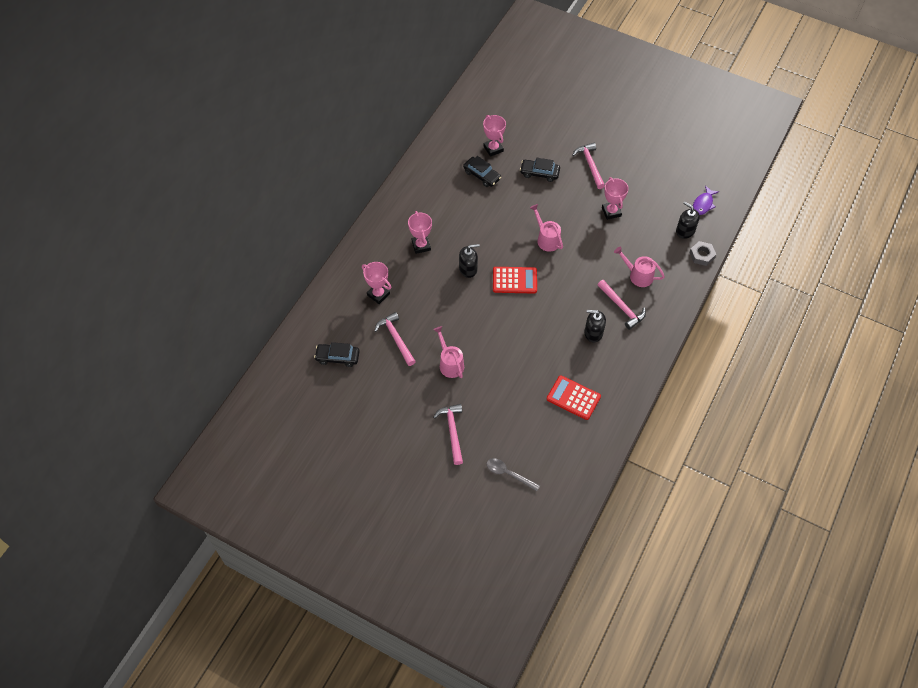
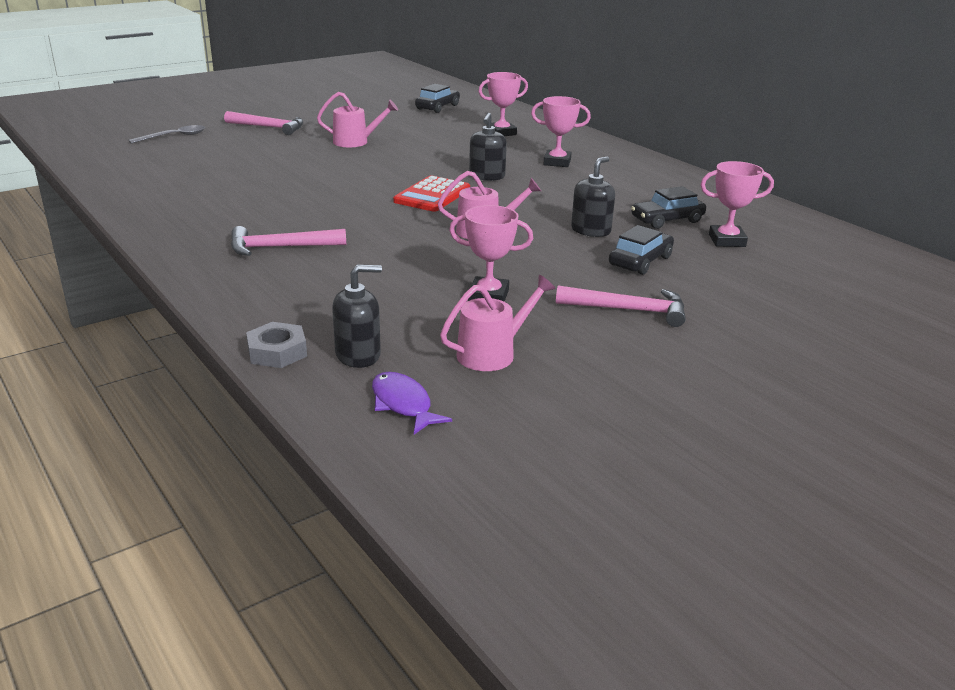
camera: 115 degrees right, 30 degrees down
(396, 338) = (427, 129): pink hammer -> none
(573, 398) = (199, 183): red calculator -> none
(593, 333) = (271, 217): black soap dispenser -> black soap dispenser (591, 230)
(638, 275) = (321, 277): pink watering can -> pink watering can (492, 353)

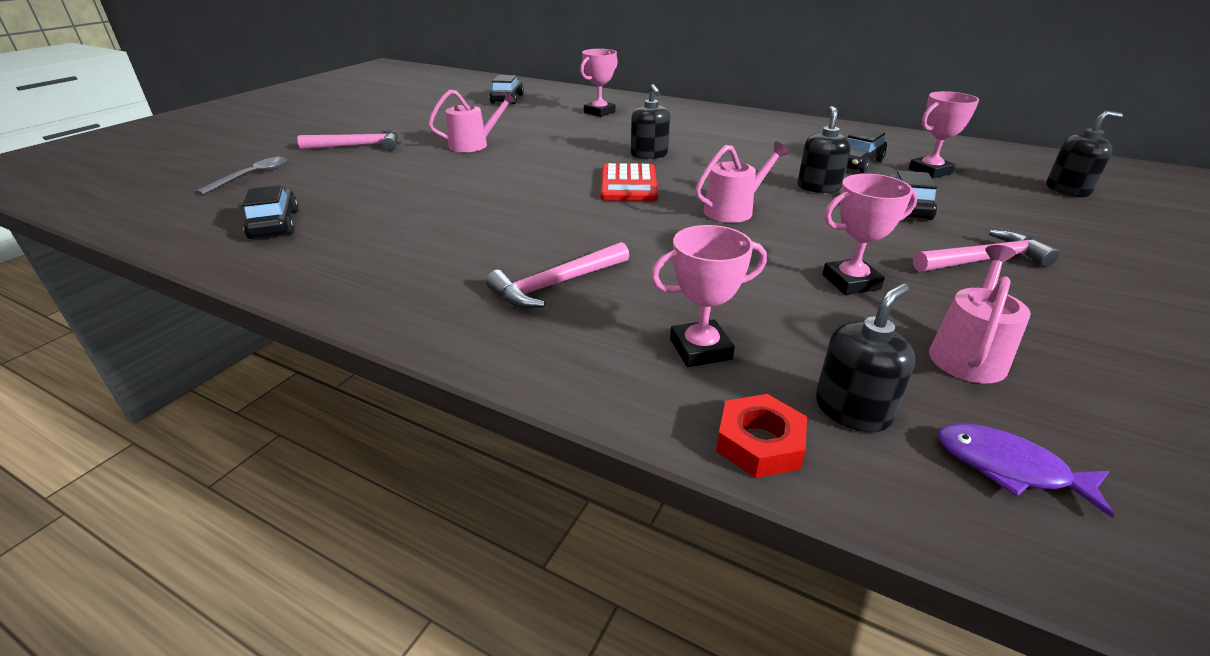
camera: 25 degrees left, 5 degrees up
(154, 172) = (275, 224): none -> black car
(277, 352) = (759, 443): grey nut -> red nut
(557, 162) = (687, 130): pink trophy -> pink trophy (700, 349)
(839, 284) = (1067, 190): none -> black soap dispenser

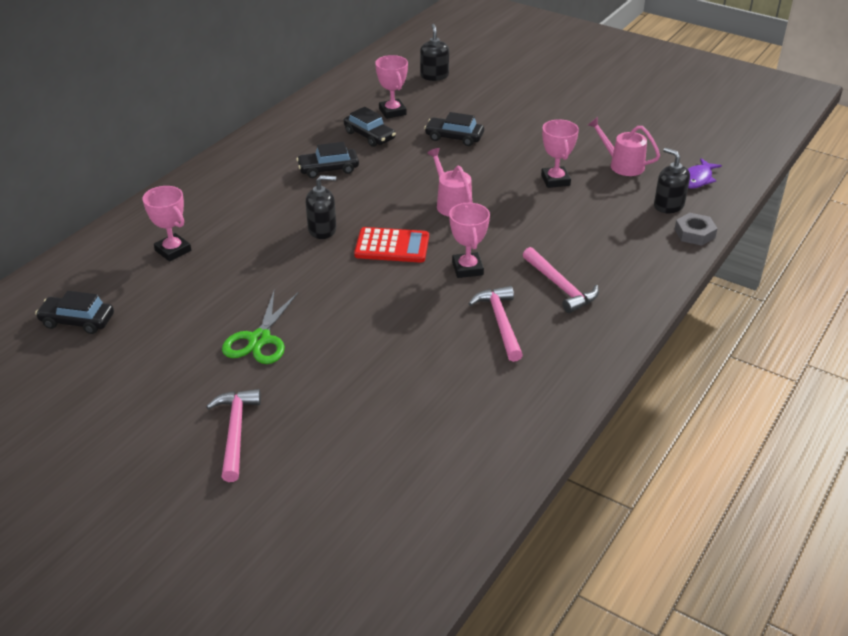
camera: 85 degrees left, 5 degrees up
(252, 176) = (320, 503): grey spoon -> none
(275, 224) = (453, 449): black car -> black car (328, 169)
(474, 145) = (259, 339): pink watering can -> green scissors
(700, 349) = (627, 240): pink trophy -> pink trophy (467, 268)
(759, 443) = (694, 233): red nut -> grey nut
(818, 187) = (414, 162): black soap dispenser -> none
(984, 260) = (530, 133): pink hammer -> pink hammer (500, 322)

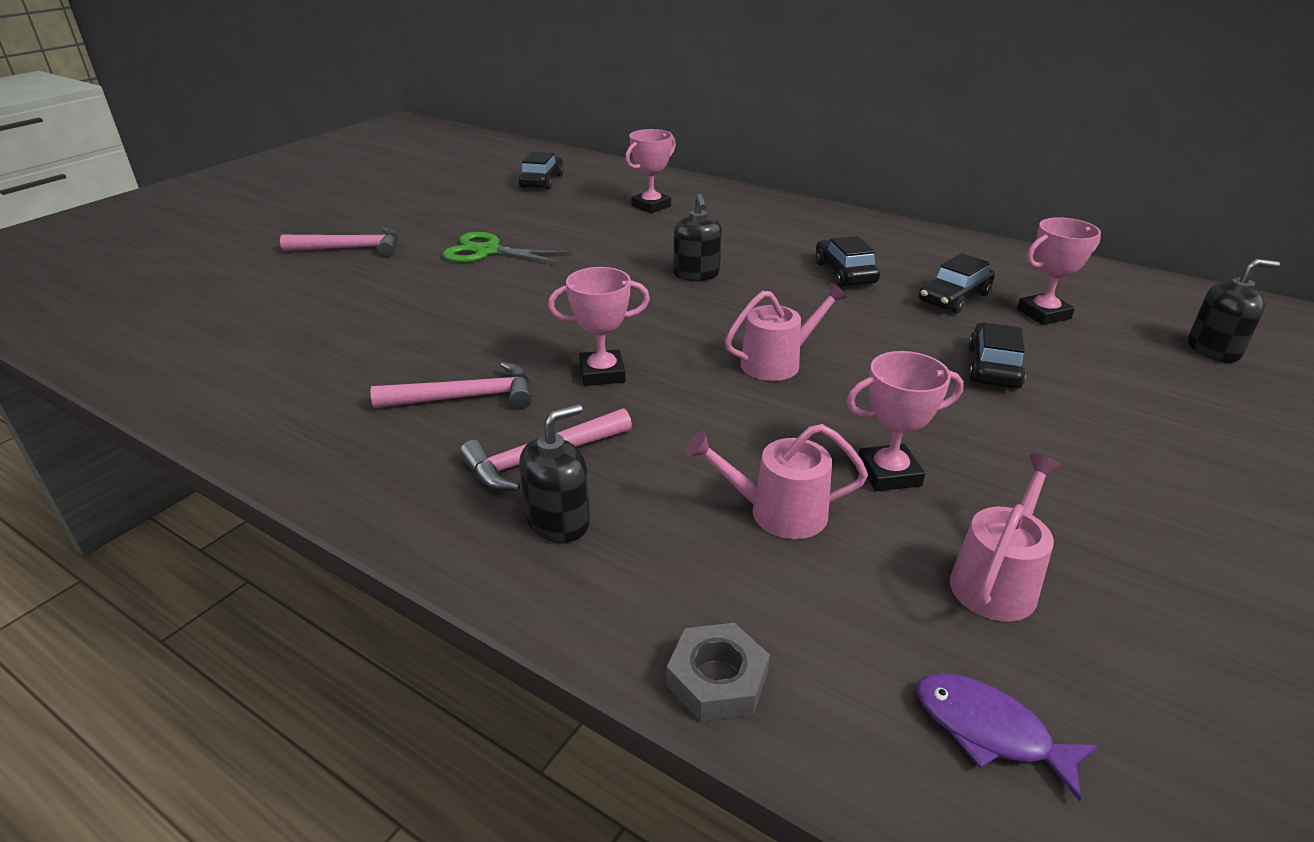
camera: 90 degrees right, 5 degrees down
(392, 246) = (660, 318): red calculator -> none
(591, 213) = (777, 512): none -> pink watering can
(668, 205) = (835, 645): black soap dispenser -> black soap dispenser (558, 521)

